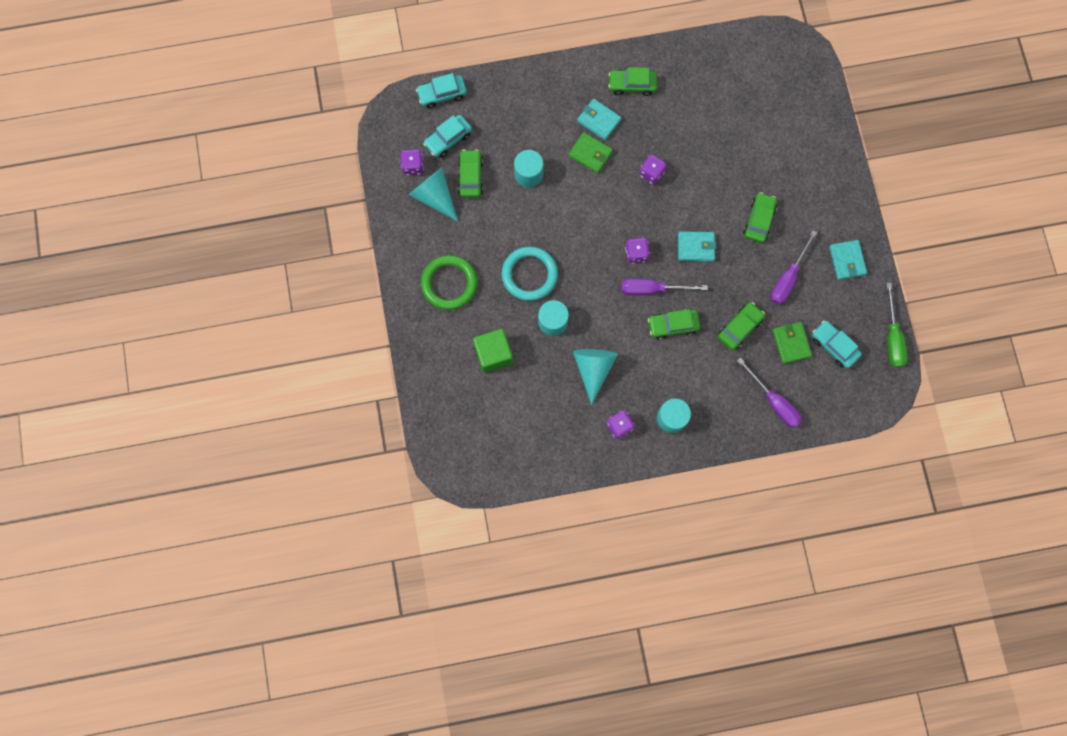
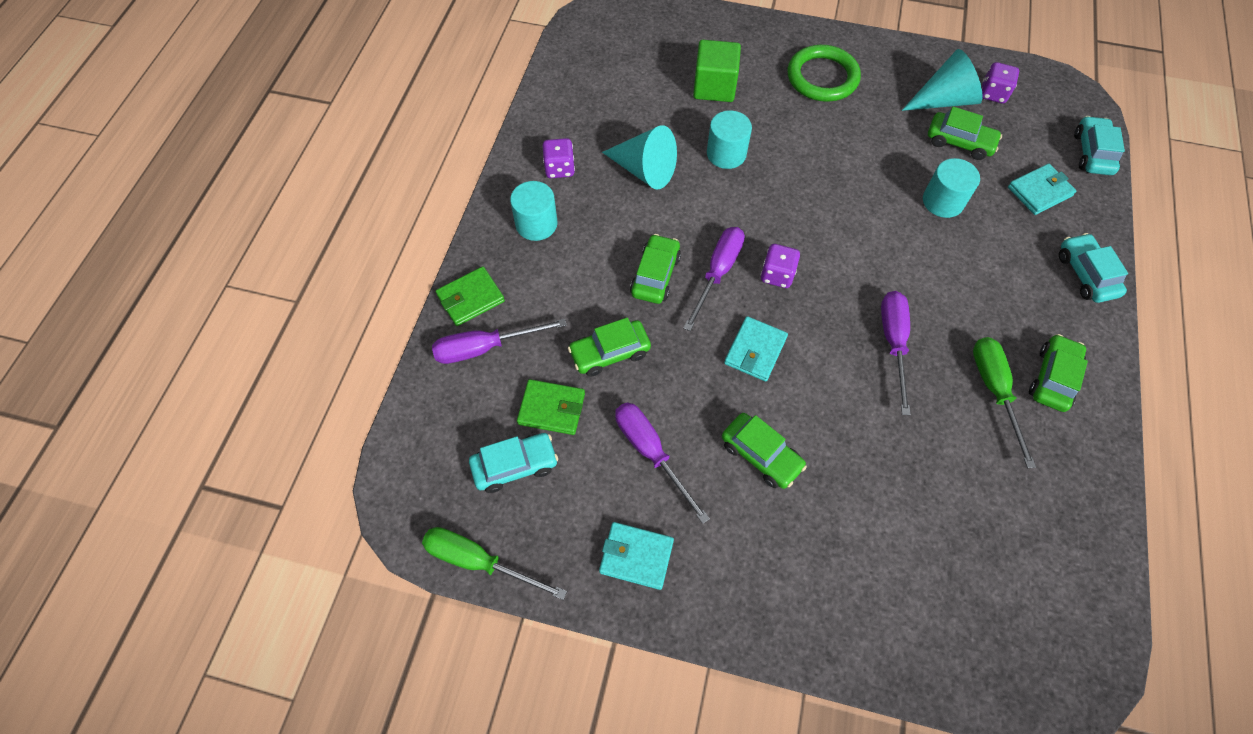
camera: 115 degrees right, 15 degrees down
(448, 139) = (1022, 138): turquoise car -> turquoise car (1086, 274)
(529, 275) = (799, 153): turquoise ring -> none
(590, 154) = (951, 281): green wallet -> green wallet (470, 298)
(598, 120) = (1002, 311): turquoise wallet -> turquoise wallet (1039, 191)
(651, 173) = (893, 343): purple dice -> purple screwdriver
(656, 113) = (994, 391): none -> green screwdriver
(739, 328) = (610, 353): green car -> green car turned 90 degrees clockwise

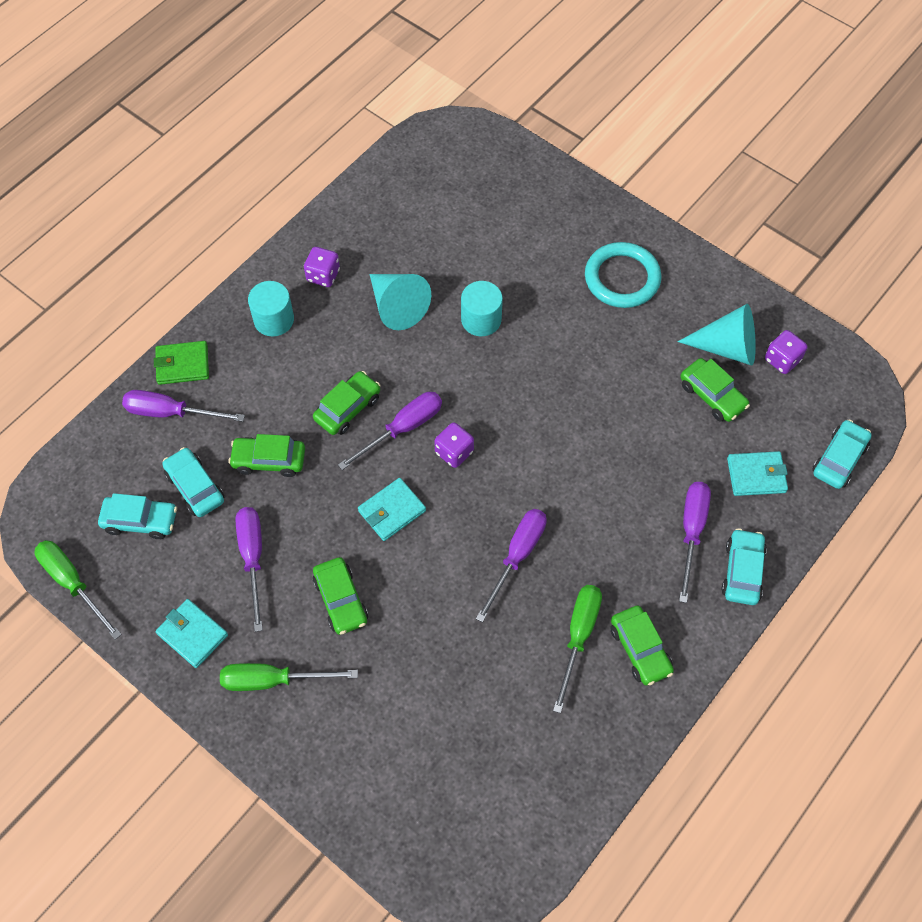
camera: 25 degrees right, 0 degrees up
(552, 409) = (195, 487): green wallet -> turquoise car
(714, 87) = (512, 249): green cube -> none
(745, 564) = (273, 680): none -> green screwdriver
(822, 77) = (622, 278): green ring -> turquoise ring
(943, 201) = (654, 447): turquoise cylinder -> none
(1022, 259) = (691, 532): none -> purple screwdriver
(1053, 378) = (640, 649): green car -> green car turned 105 degrees clockwise

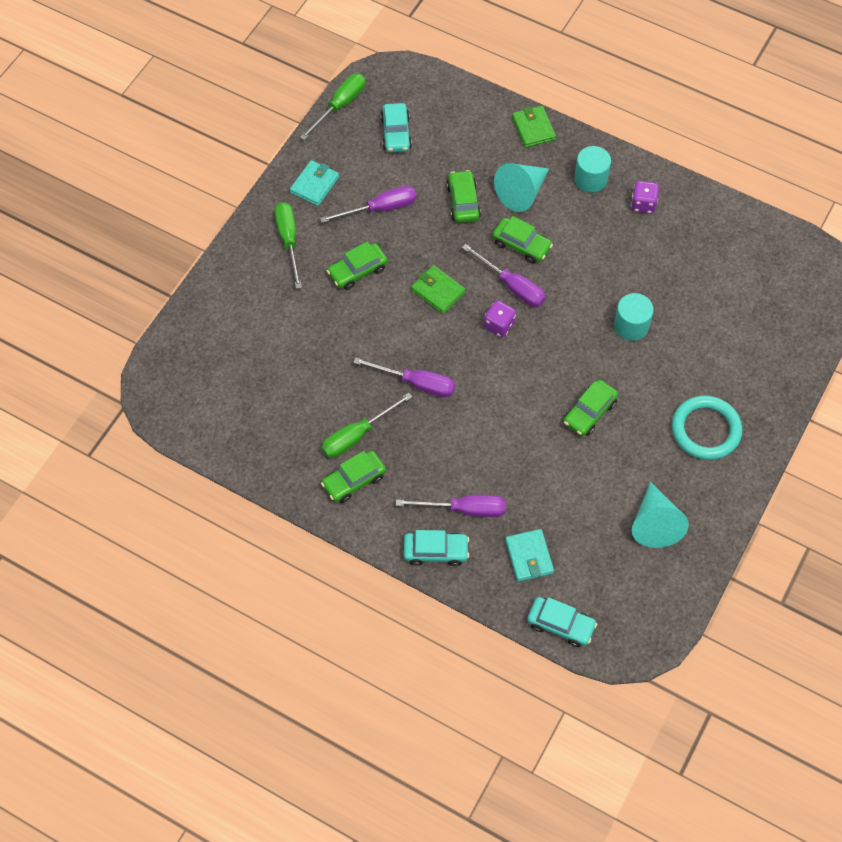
camera: 80 degrees right, 0 degrees up
(171, 412) = (489, 131): purple screwdriver -> none
(195, 487) = (430, 160): turquoise car -> none
(392, 511) = (437, 291): turquoise wallet -> green wallet
(397, 306) = (627, 262): turquoise cone -> turquoise cone (522, 193)
(578, 636) = (357, 435): green screwdriver -> green screwdriver turned 135 degrees clockwise
(712, 395) = (601, 515): green car -> green car (589, 412)
(782, 360) = (653, 571): purple dice -> none

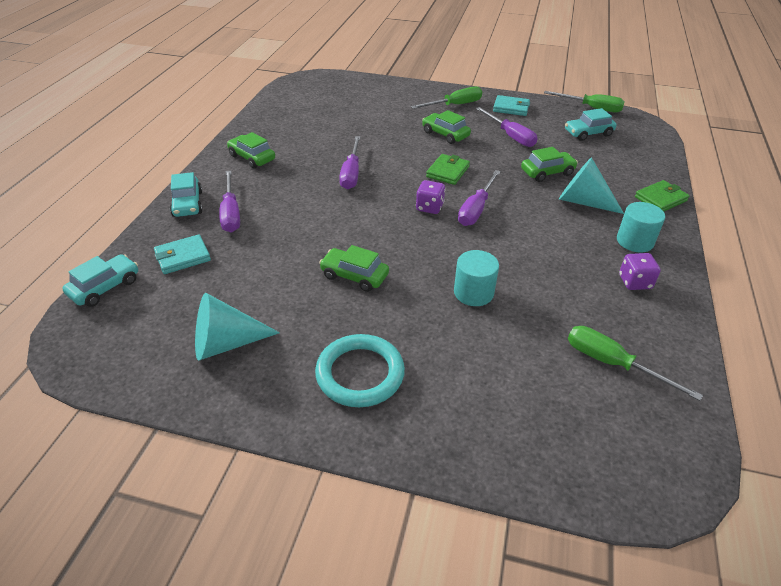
camera: 75 degrees right, 20 degrees down
(357, 435) = (293, 153): green screwdriver -> green screwdriver (612, 363)
(521, 245) = (525, 209): green car -> none
(560, 625) = (105, 287): turquoise car -> turquoise car turned 150 degrees counterclockwise

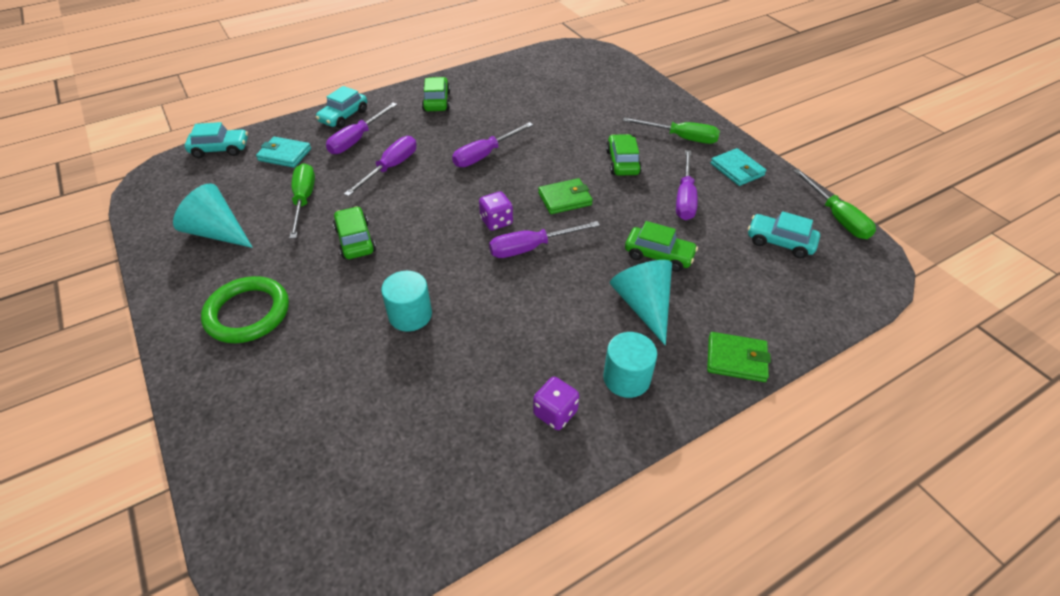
camera: 45 degrees right, 5 degrees up
(295, 217) = (391, 168): none -> purple screwdriver
(360, 374) = (248, 313): turquoise ring -> green ring
(612, 363) = (410, 458): green screwdriver -> green screwdriver (304, 200)

